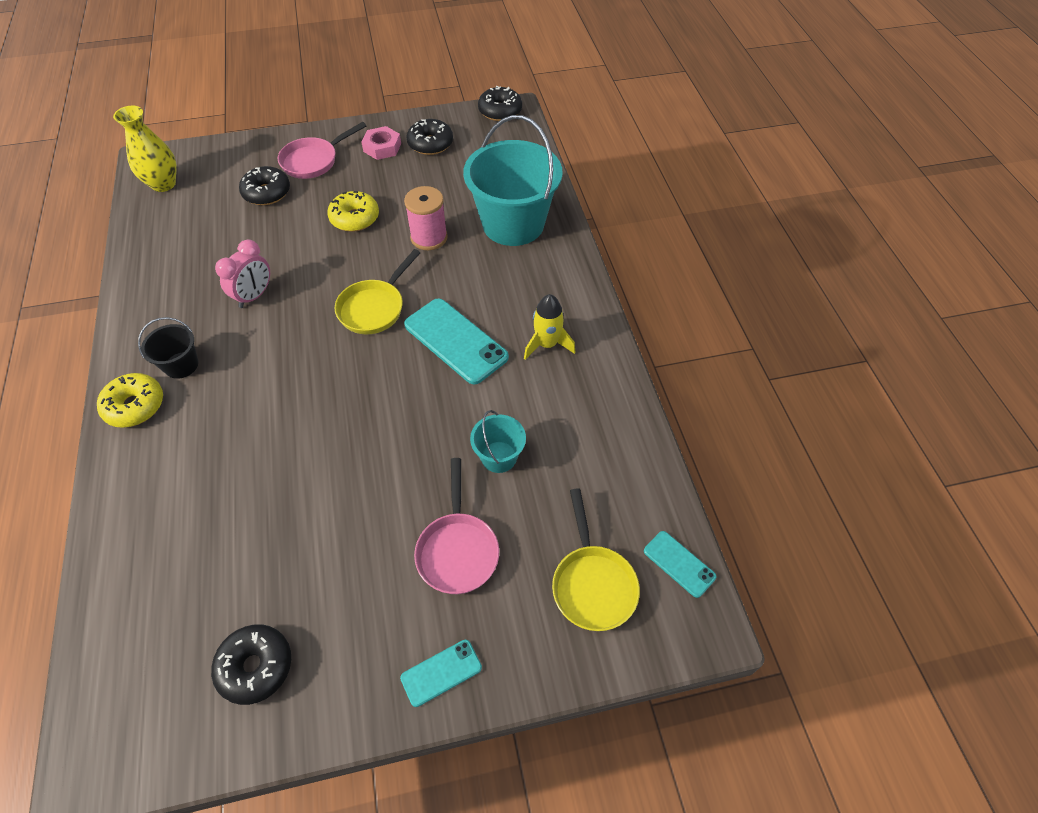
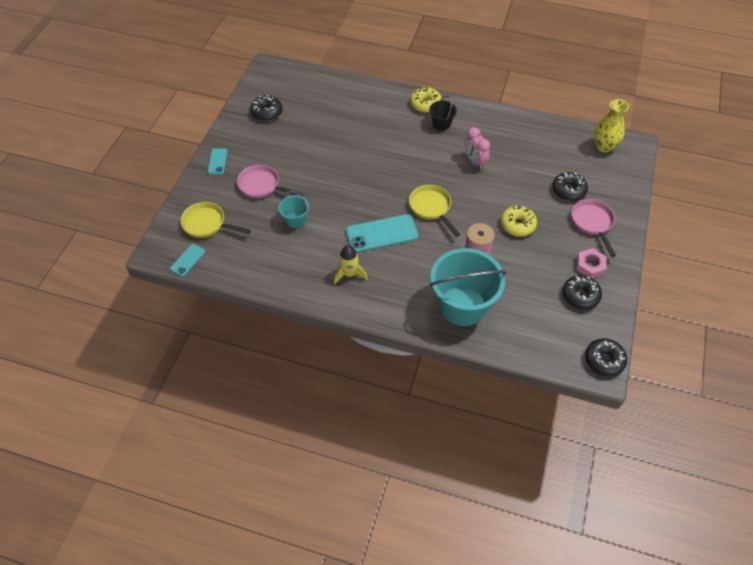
camera: 120 degrees right, 0 degrees up
(679, 564) = (187, 260): turquoise phone -> turquoise phone turned 45 degrees counterclockwise

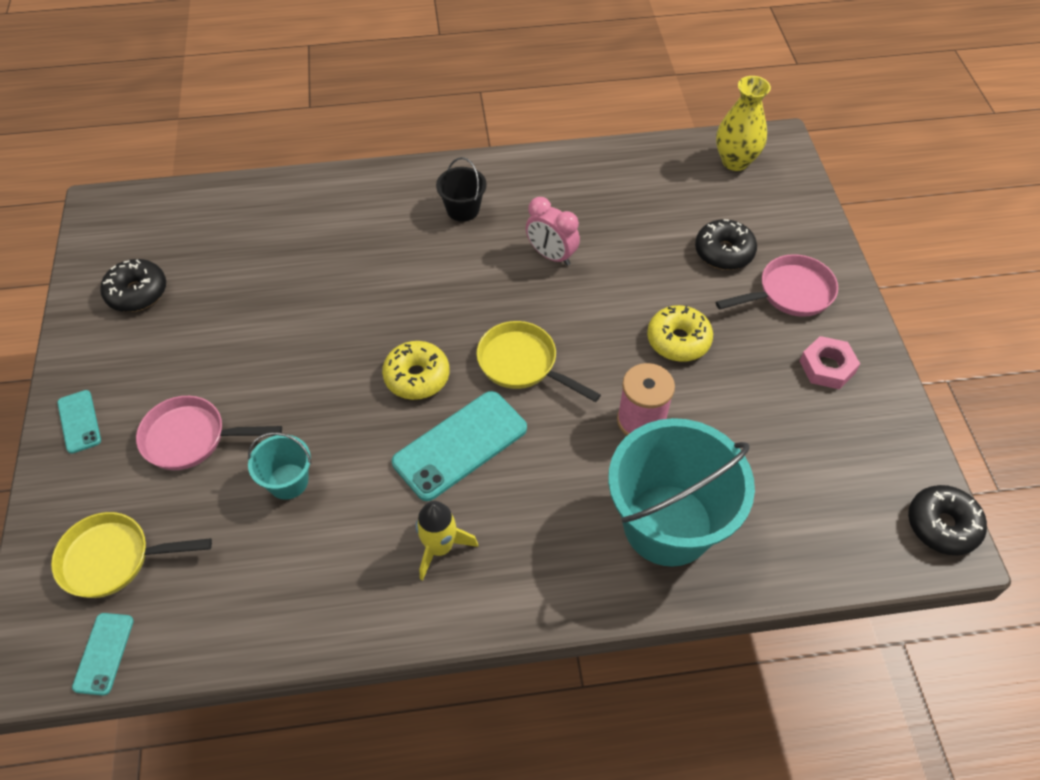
camera: 25 degrees left, 0 degrees up
(425, 104) = (419, 184): yellow donut -> yellow donut (417, 377)
(580, 296) = (842, 425): black donut -> none
(592, 223) = (790, 293): pink pan -> pink pan turned 105 degrees clockwise

